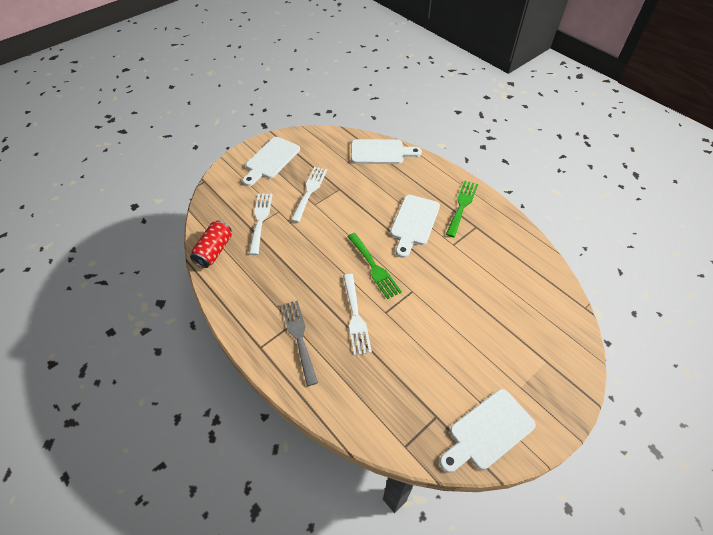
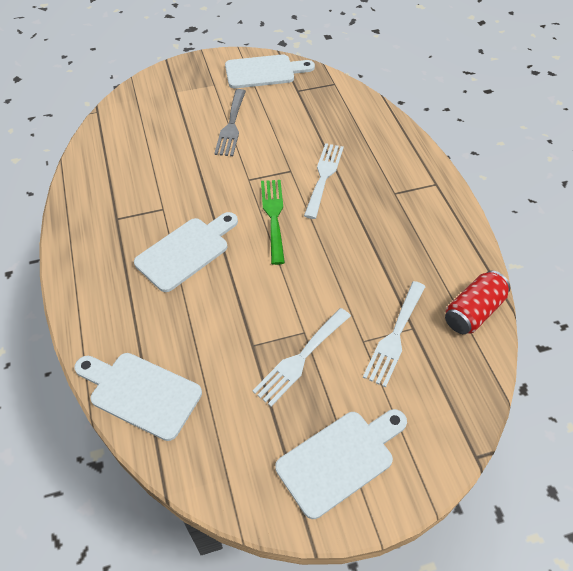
camera: 155 degrees left, 0 degrees up
(299, 337) = (392, 179): grey fork -> grey fork (231, 126)
(462, 205) = (105, 251): green fork -> none

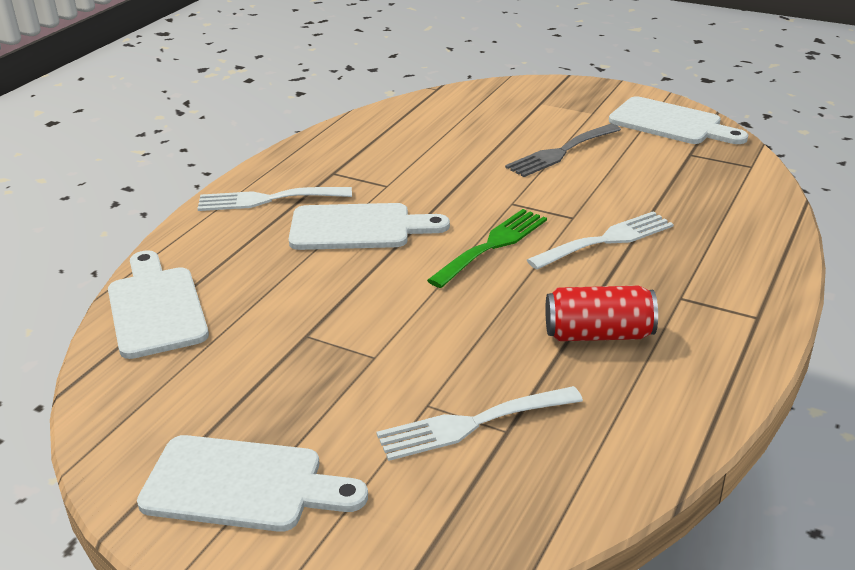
camera: 45 degrees right, 20 degrees down
(300, 359) = (335, 376): white fork -> white fork (267, 199)
(473, 312) = (614, 466): red can -> red can (598, 334)

